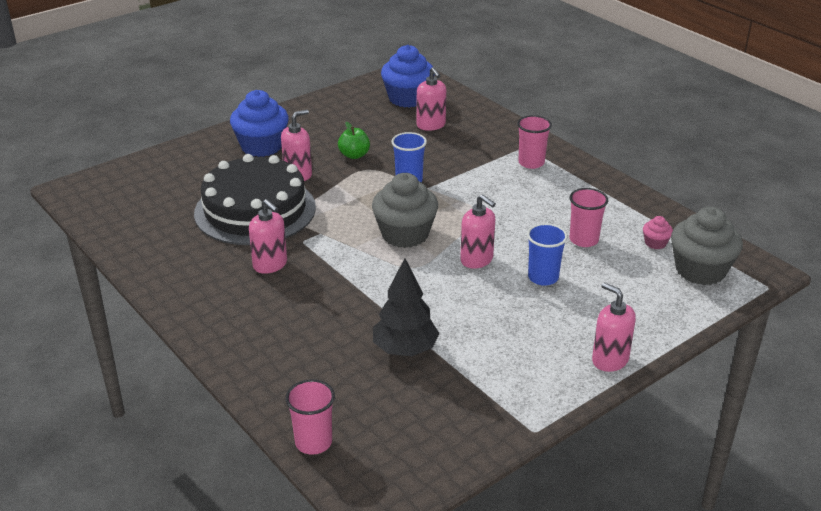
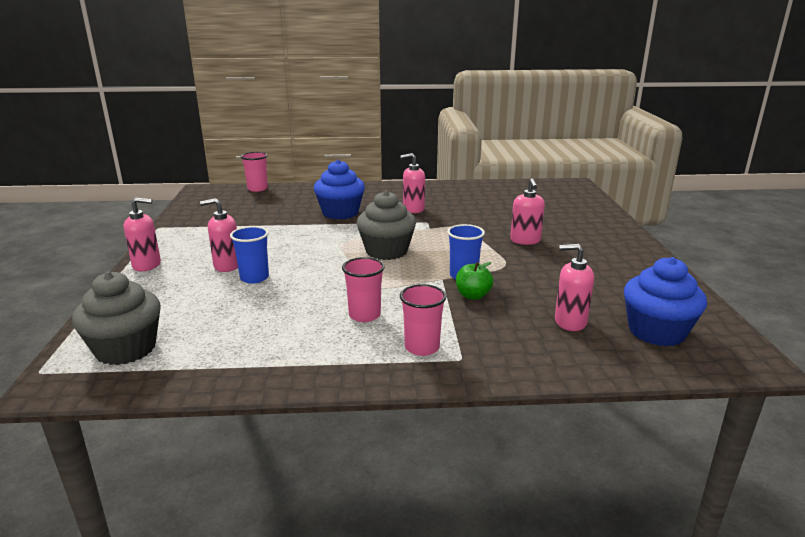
camera: 125 degrees right, 10 degrees down
(255, 210) = (486, 218): black cake -> none
(261, 146) = (590, 239): blue cupcake -> blue cupcake (340, 213)
(354, 155) = (537, 267): green apple -> green apple (473, 295)
(405, 350) = (275, 219): black tree -> none
(477, 260) = (315, 263): pink soap dispenser -> pink soap dispenser (227, 266)
(583, 240) = (262, 314): pink cup -> pink cup (364, 315)
(655, 243) = (195, 347): pink cupcake -> none

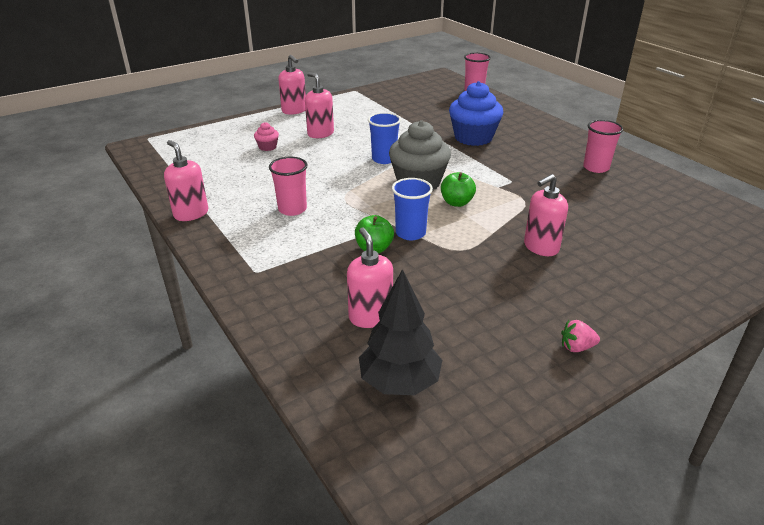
camera: 60 degrees right, 10 degrees up
(126, 349) = (185, 149): grey cupcake -> none
(210, 298) = (267, 147): none -> pink cupcake
(254, 278) = (311, 149): blue cup -> blue cup (384, 159)
(413, 209) = (533, 165): pink soap dispenser -> pink soap dispenser (191, 214)
(422, 347) = (261, 249): pink cup -> pink cup (596, 167)
(436, 247) = (456, 202): none -> green apple
(643, 265) = (576, 347): none -> pink strawberry
(656, 331) = (399, 382): blue cupcake -> black tree

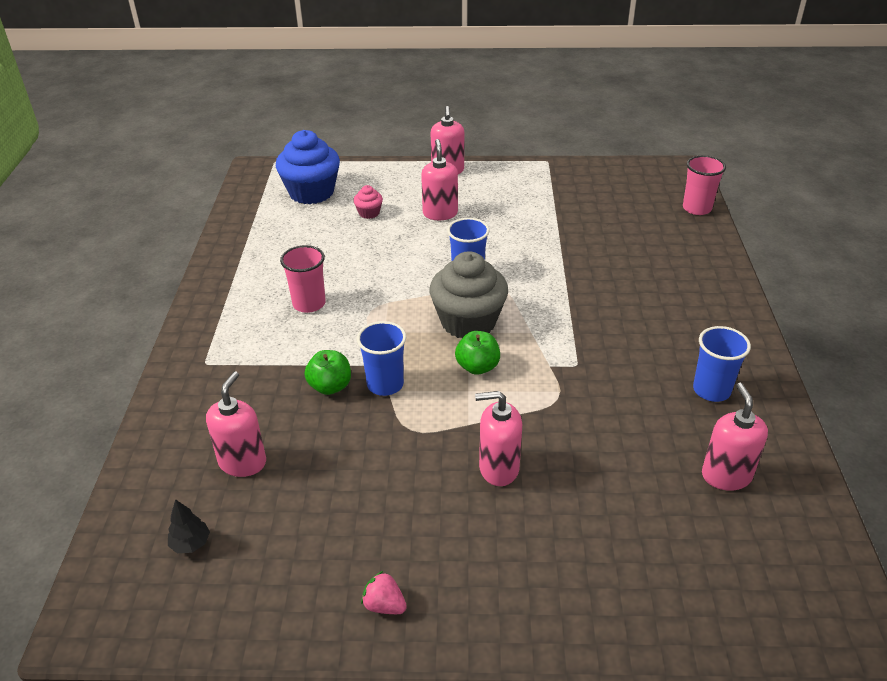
camera: 35 degrees right, 5 degrees up
(191, 214) = (221, 271): pink soap dispenser -> pink soap dispenser (726, 475)
(399, 382) = (191, 544): black tree -> black tree, size x0.47
(473, 137) = (607, 282): blue cupcake -> blue cupcake (311, 192)
(596, 167) = (711, 390): pink cup -> blue cup

